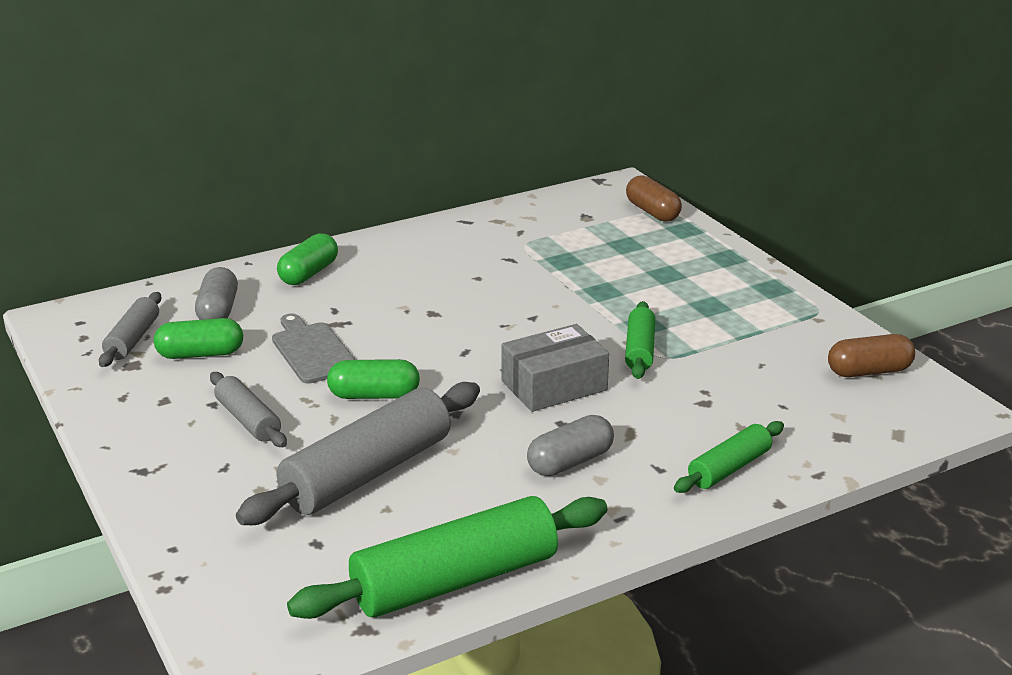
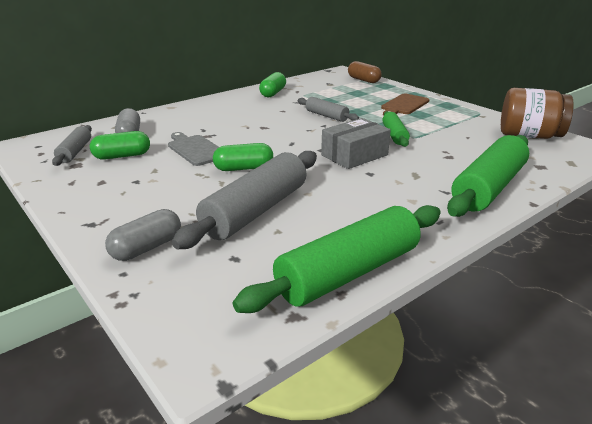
camera: 10 degrees left, 0 degrees up
(248, 420) = (163, 188): grey rolling pin -> grey rolling pin (326, 116)
(309, 273) = (182, 115): green capsule -> green capsule (273, 93)
(570, 462) = (388, 193): grey capsule -> grey capsule (147, 248)
(693, 282) = (404, 105): none -> brown cutting board
(729, 468) = (488, 188): green rolling pin -> green rolling pin, size x1.88
(869, 371) = (529, 136): brown capsule -> brown jar

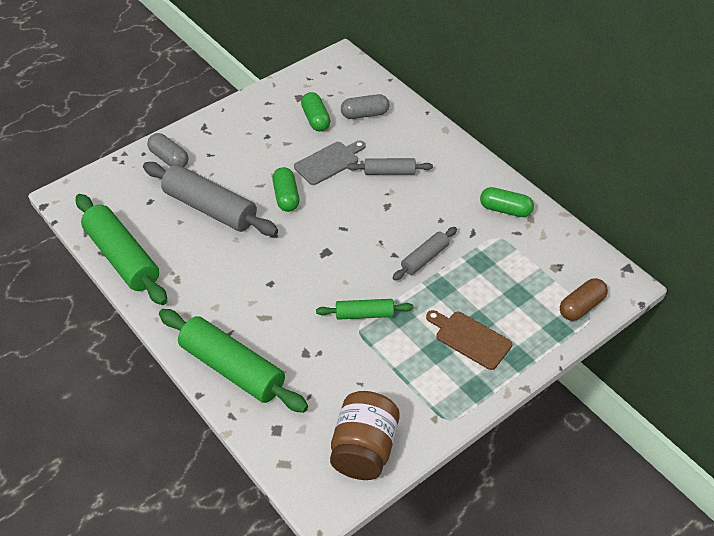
camera: 90 degrees right, 20 degrees up
(75, 152) = (325, 90): grey rolling pin -> grey rolling pin (389, 172)
(354, 155) = (311, 275): grey box -> none

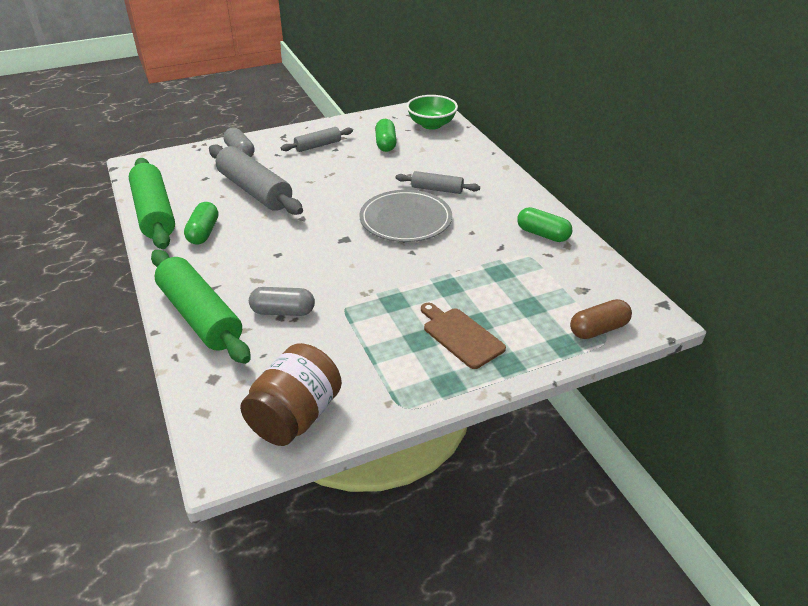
camera: 15 degrees right, 10 degrees down
(286, 197) = (329, 193): green capsule -> green capsule (203, 232)
(329, 162) = (382, 174): grey cutting board -> none
(352, 83) = (431, 125): none -> green bowl
(364, 114) = (433, 146): grey capsule -> grey capsule (283, 311)
(364, 314) = (357, 295): green rolling pin -> none
(374, 216) = (405, 219): none -> grey plate
(424, 258) = (441, 260): grey rolling pin -> grey rolling pin (318, 146)

